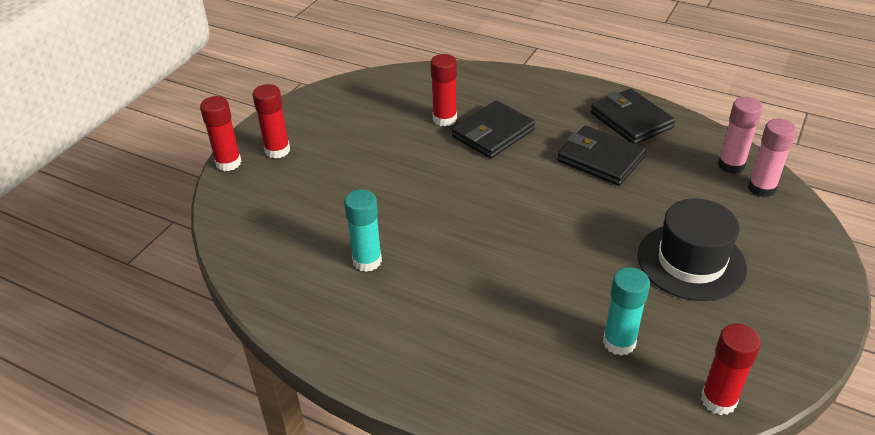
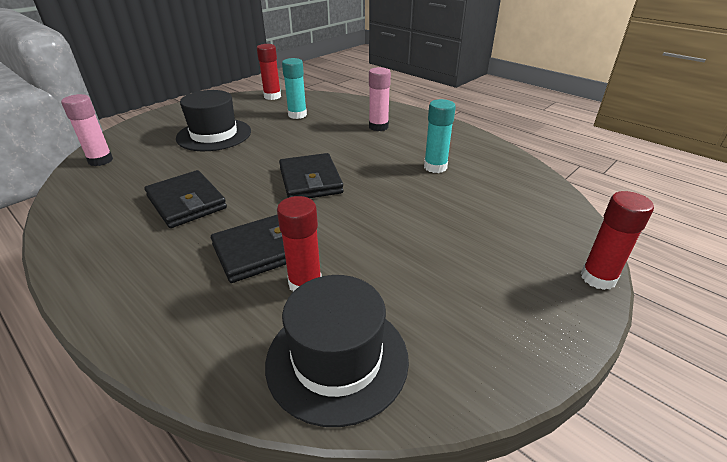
camera: 165 degrees left, 5 degrees down
(277, 150) = (536, 283): red glue stick -> none
(403, 89) = (337, 359): none -> black hat
(631, 120) = (103, 234): black wallet -> black wallet (310, 181)
(731, 165) = (91, 178): pink glue stick -> pink glue stick (378, 127)

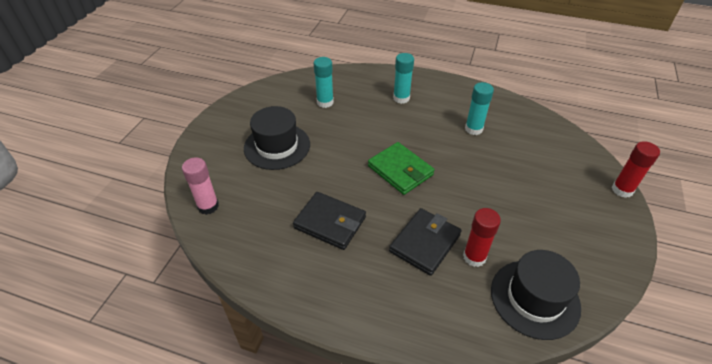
camera: 25 degrees left, 10 degrees up
(272, 96) = (281, 85): red glue stick -> none
(310, 181) = (400, 170): black wallet -> green wallet
(378, 127) = (401, 98): pink glue stick -> turquoise glue stick

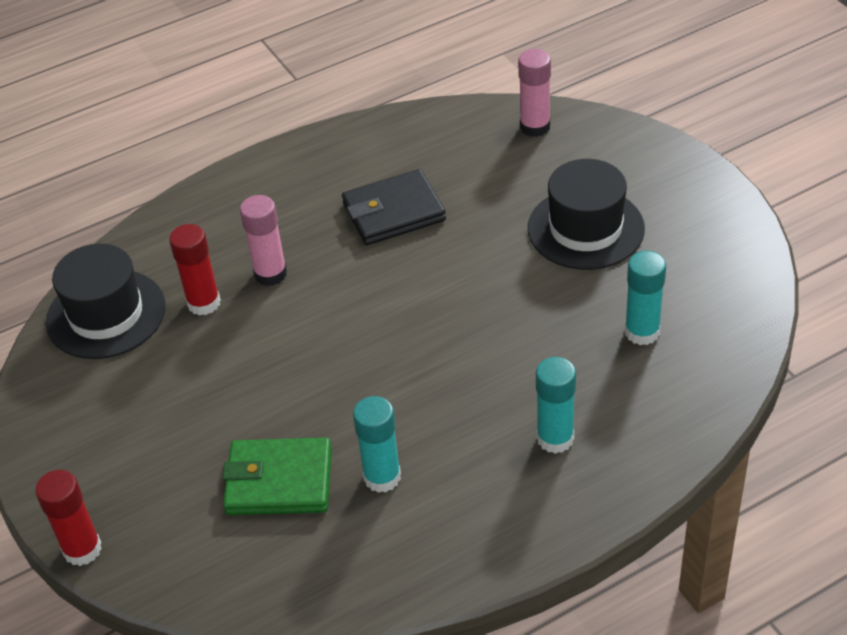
camera: 135 degrees right, 0 degrees up
(400, 170) = (399, 326): green wallet -> green wallet (279, 481)
(425, 243) = (270, 274): black wallet -> pink glue stick

